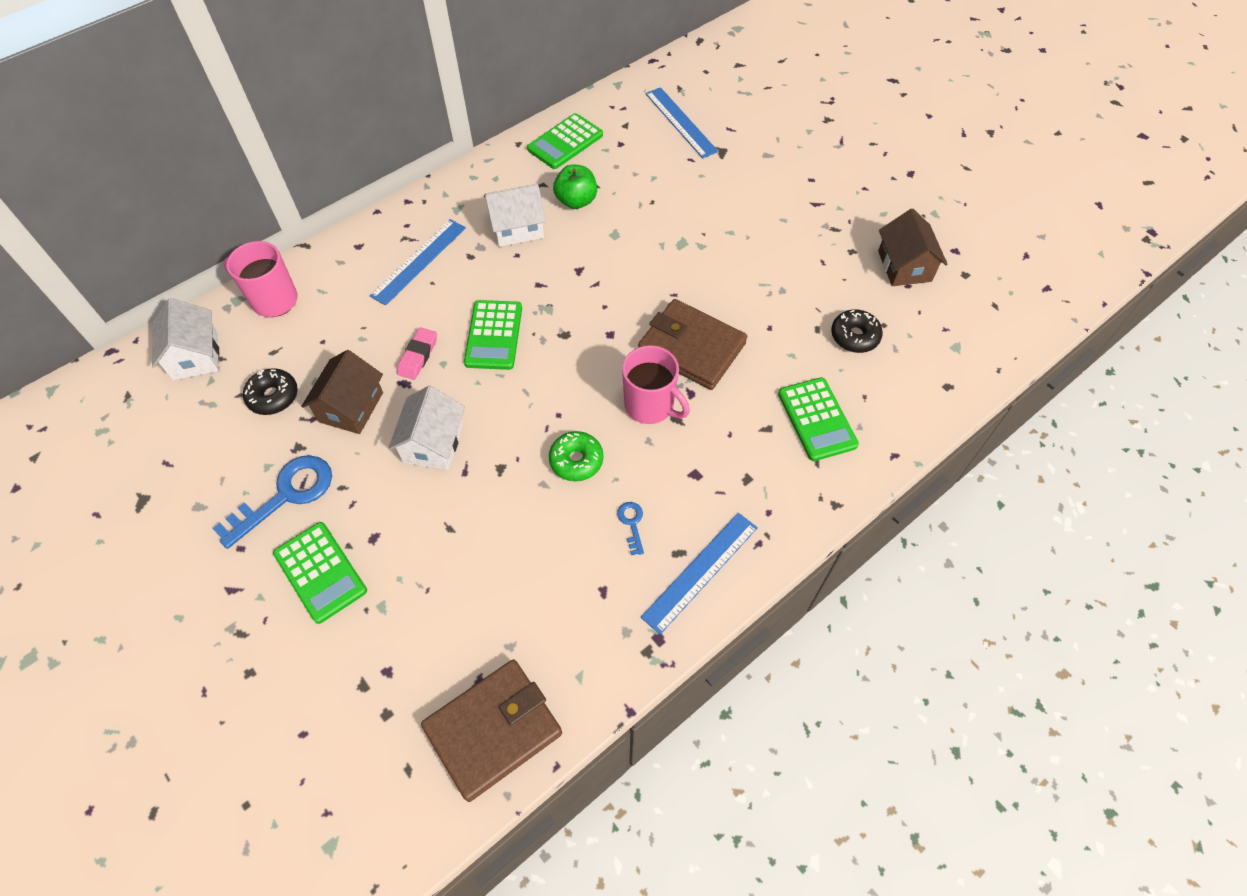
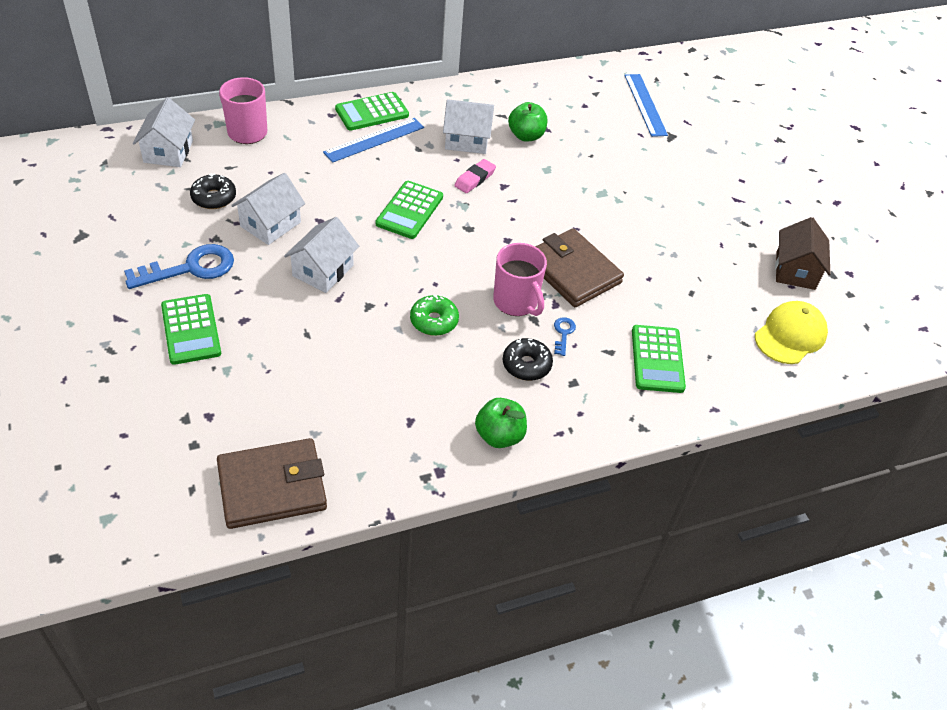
camera: 15 degrees right, 10 degrees down
(351, 407) = (270, 224): brown house -> white house
(418, 356) = (341, 206): pink eraser -> pink eraser (474, 179)
(565, 142) = (537, 91): green calculator -> green calculator (372, 112)
(632, 524) = (458, 381): blue key -> blue key (563, 333)
(700, 571) = (499, 436): blue ruler -> green apple
(854, 336) = (722, 309): black donut -> black donut (526, 365)
(930, 342) = (790, 335): none -> yellow cap

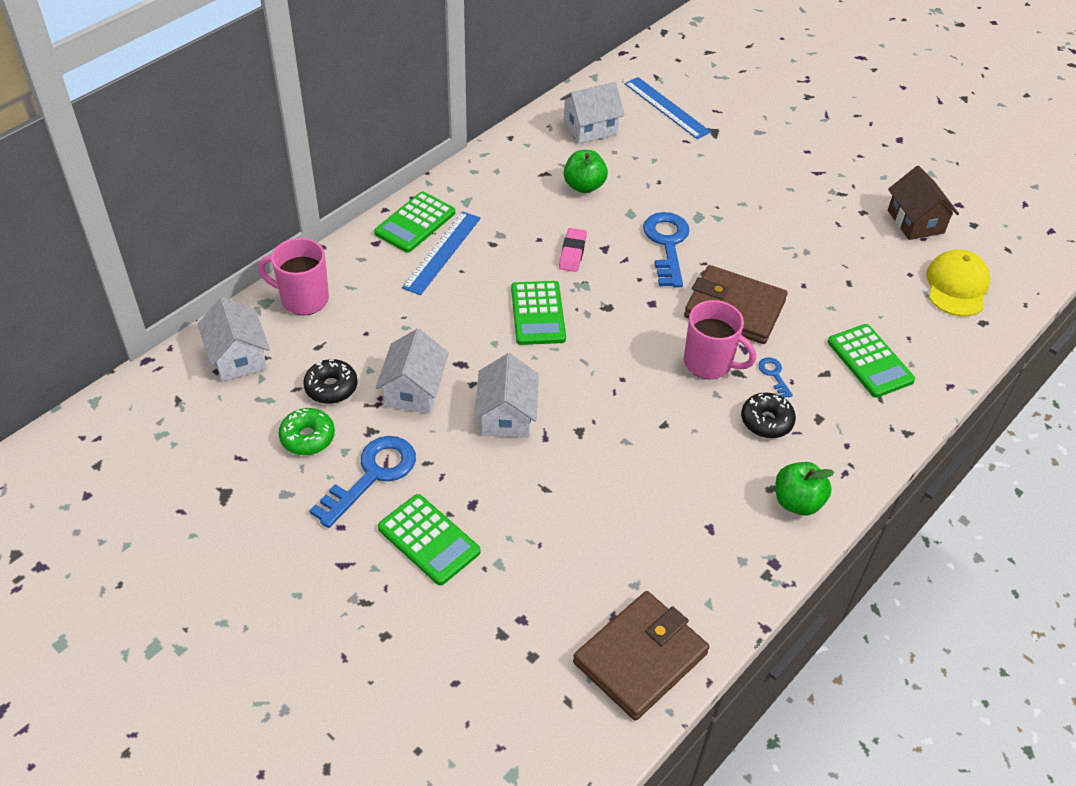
camera: 25 degrees left, 0 degrees up
(434, 321) = (651, 417): green donut -> green donut (307, 437)
(466, 140) = (532, 215): white house -> white house (590, 127)
(557, 202) = (667, 244): none -> blue key

